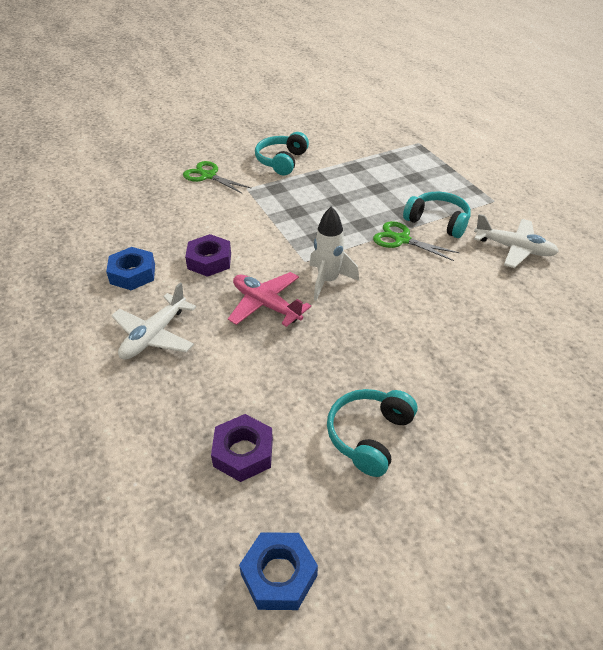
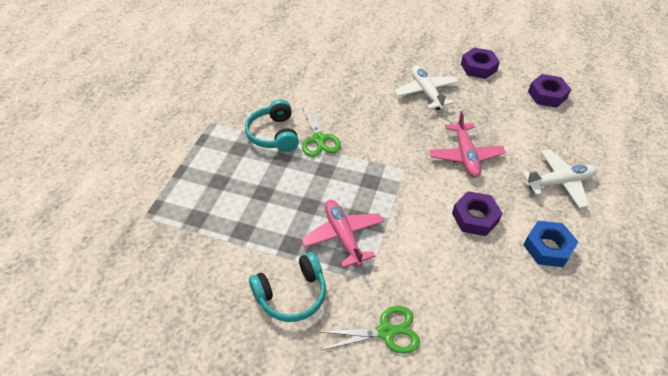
camera: 135 degrees left, 5 degrees up
(208, 176) = (386, 332): green scissors -> green scissors turned 90 degrees counterclockwise
(279, 575) = (563, 54): blue nut -> none
(291, 198) = (343, 236): none -> pink plane
(328, 281) = (407, 145): white rocket -> none
(369, 436) = (478, 67): turquoise headphones -> purple nut
(514, 249) = (266, 89): white plane -> white plane (426, 92)

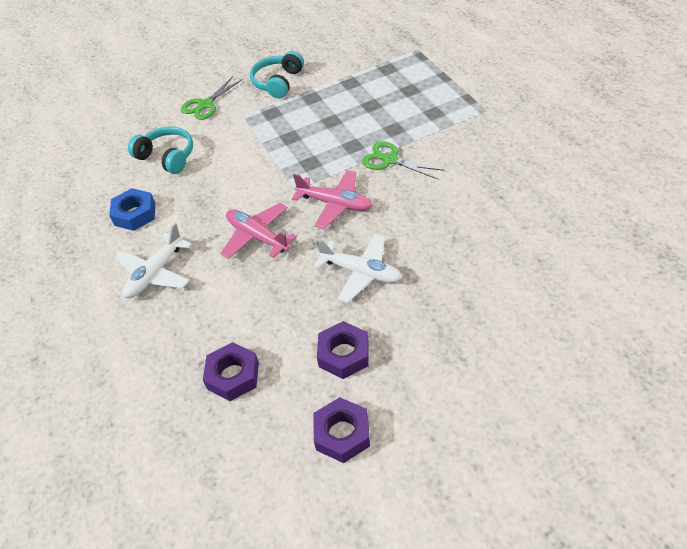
camera: 140 degrees right, 0 degrees up
(274, 134) = (427, 138): turquoise headphones -> turquoise headphones (167, 157)
(343, 236) = (285, 122): pink plane -> pink plane (335, 204)
(475, 217) = (206, 196): purple nut -> purple nut (342, 434)

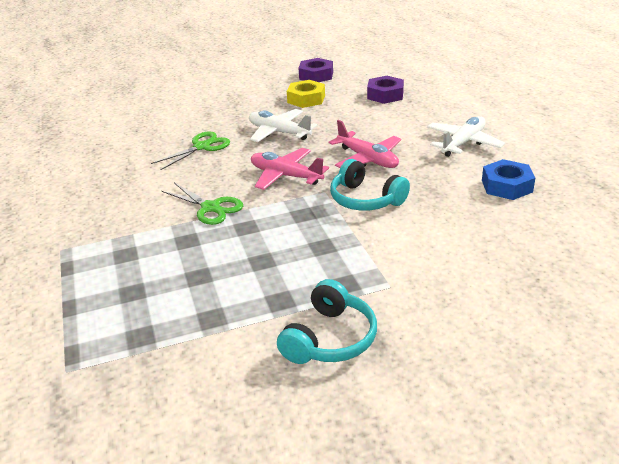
camera: 175 degrees left, 15 degrees down
(167, 157) = (491, 240): turquoise headphones -> turquoise headphones (365, 199)
(206, 105) = (454, 313): green scissors -> green scissors (202, 147)
(343, 354) = (306, 99): purple nut -> yellow nut

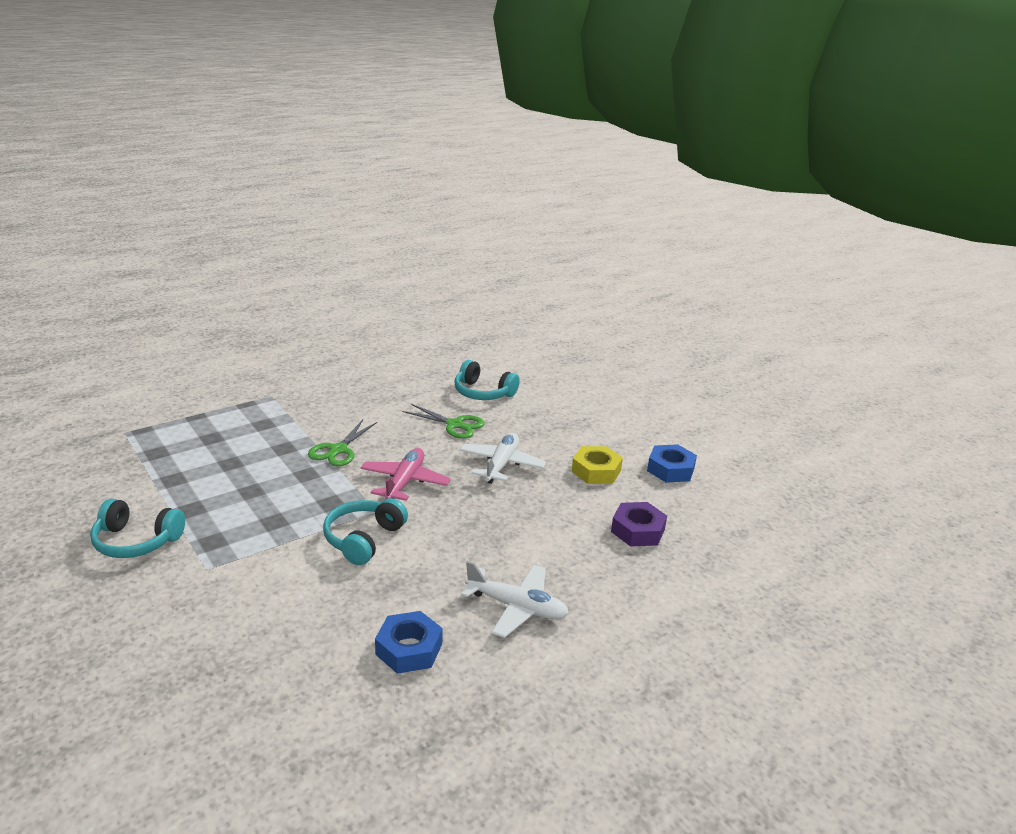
camera: 70 degrees right, 5 degrees down
(154, 130) = (483, 393): none -> turquoise headphones
(316, 75) = (670, 469): purple nut -> blue nut
(367, 159) = (454, 532): pink plane -> none

